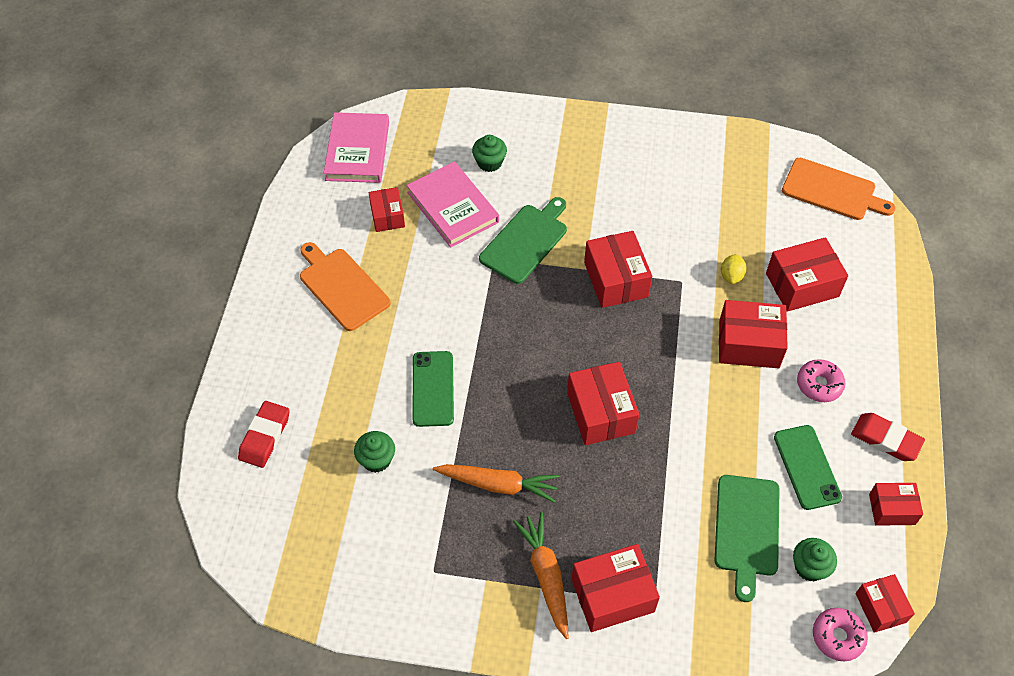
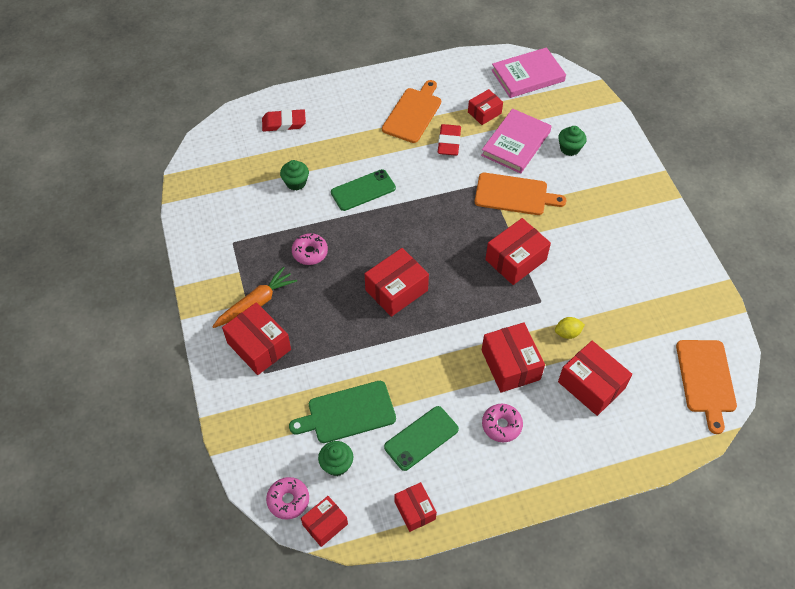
camera: 65 degrees right, 0 degrees up
(498, 484) = (310, 252): orange carrot -> pink donut
(526, 241) = (514, 195): green cutting board -> orange cutting board
(886, 439) = (477, 489): red eraser -> red eraser (449, 142)

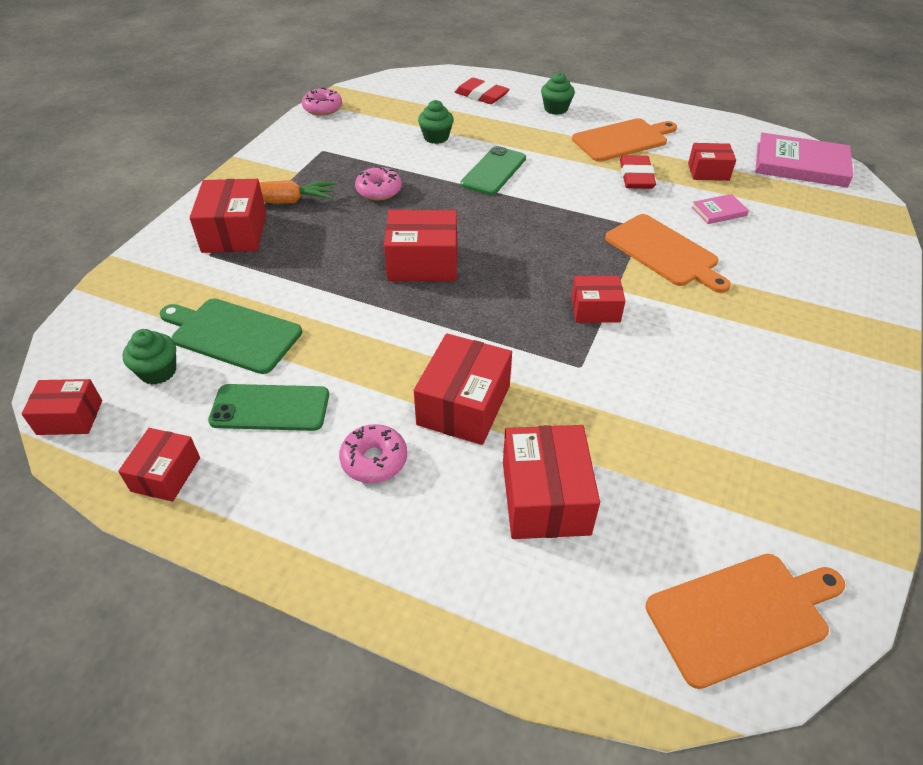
camera: 40 degrees right, 10 degrees down
(288, 500) = (74, 370): pink donut -> pink donut (323, 108)
(363, 190) = (494, 171): green phone -> green phone turned 75 degrees counterclockwise
(449, 142) = (636, 177): red eraser -> red eraser turned 45 degrees counterclockwise
(515, 260) = (595, 309): red box -> red box, size x0.62
(516, 143) = (719, 211): pink book -> pink book, size x0.48
(567, 333) = (578, 419): yellow lemon -> none
(569, 148) = (789, 246): green cupcake -> green cupcake (556, 109)
(706, 379) = (742, 616): orange cutting board -> orange cutting board turned 150 degrees counterclockwise

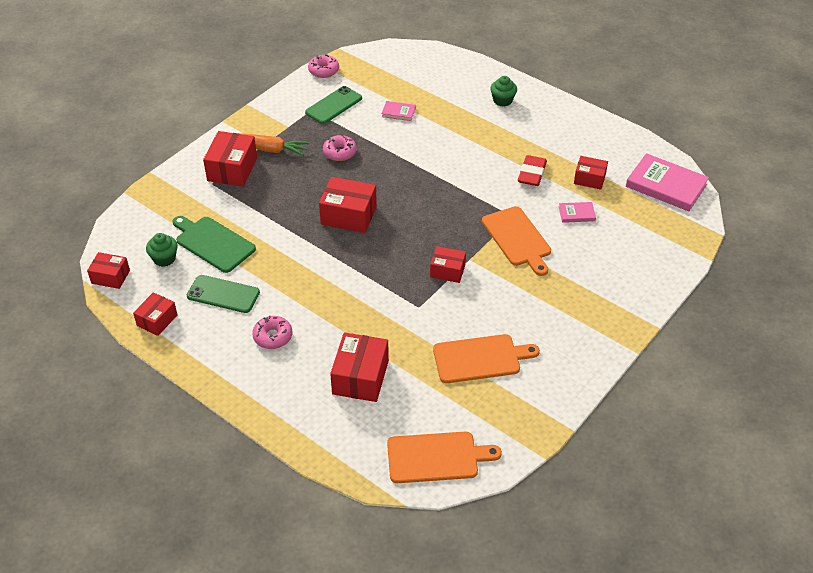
camera: 15 degrees right, 0 degrees up
(436, 137) = (398, 112): green cupcake -> pink book
(463, 405) = (336, 316): red box -> none
(481, 95) = (450, 77): red eraser -> none
(494, 171) = (428, 150): green phone -> green phone (333, 105)
(622, 140) = (540, 139): orange cutting board -> orange cutting board (480, 359)

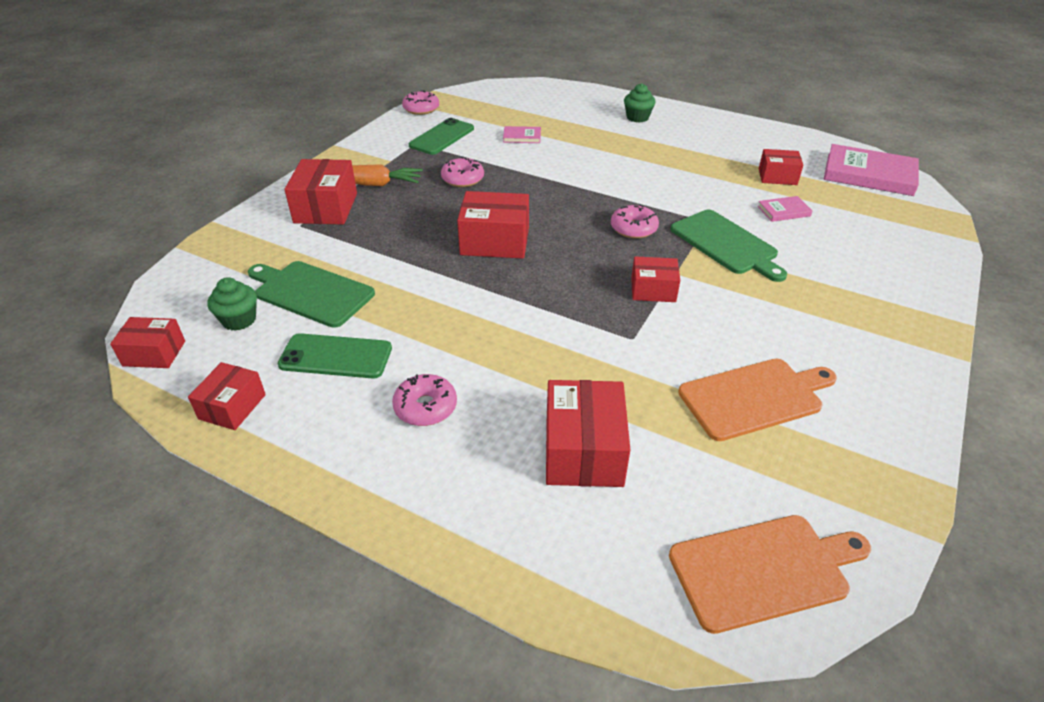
camera: 10 degrees left, 5 degrees down
(454, 216) = (633, 228): none -> pink donut
(517, 239) = (726, 244): orange cutting board -> green cutting board
(532, 173) = (707, 178): red eraser -> none

